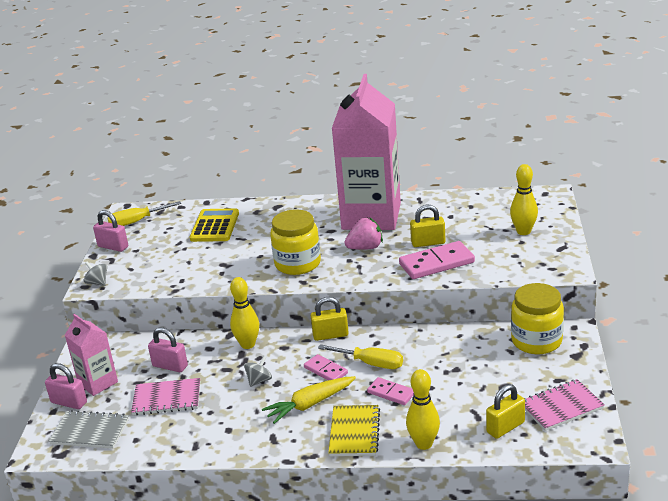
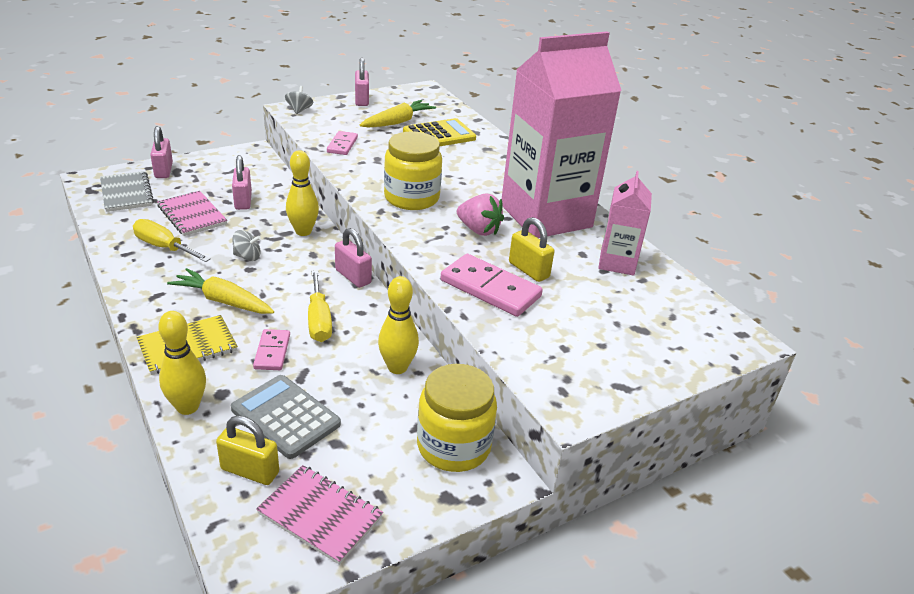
camera: 50 degrees right, 5 degrees up
(98, 383) = (198, 174): pink carton -> pink carton (617, 263)
(137, 221) = (412, 98): yellow screwdriver -> yellow screwdriver (164, 247)
(172, 239) = (397, 122): none -> yellow carrot
(325, 370) = (288, 293): pink domino -> pink domino (342, 145)
(330, 335) = (353, 276): yellow padlock -> pink padlock
(464, 402) = (285, 417): none -> grey calculator
(523, 231) = (627, 340): yellow bowling pin -> yellow bowling pin (397, 367)

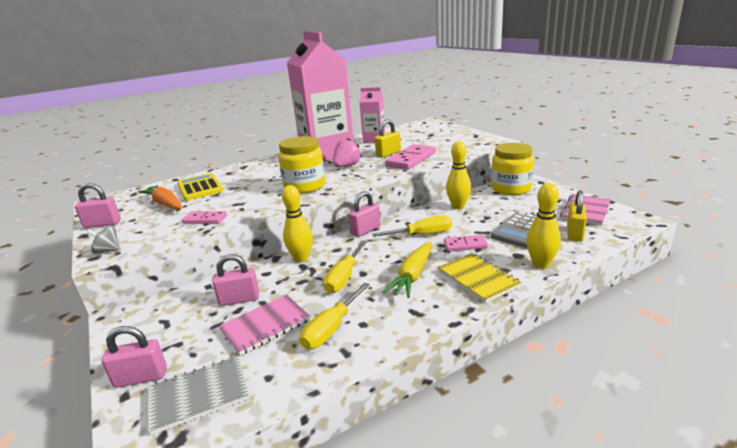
camera: 85 degrees left, 10 degrees down
(247, 257) = (344, 277): grey spinning top -> yellow screwdriver
(397, 122) = (165, 204): yellow carrot -> orange carrot

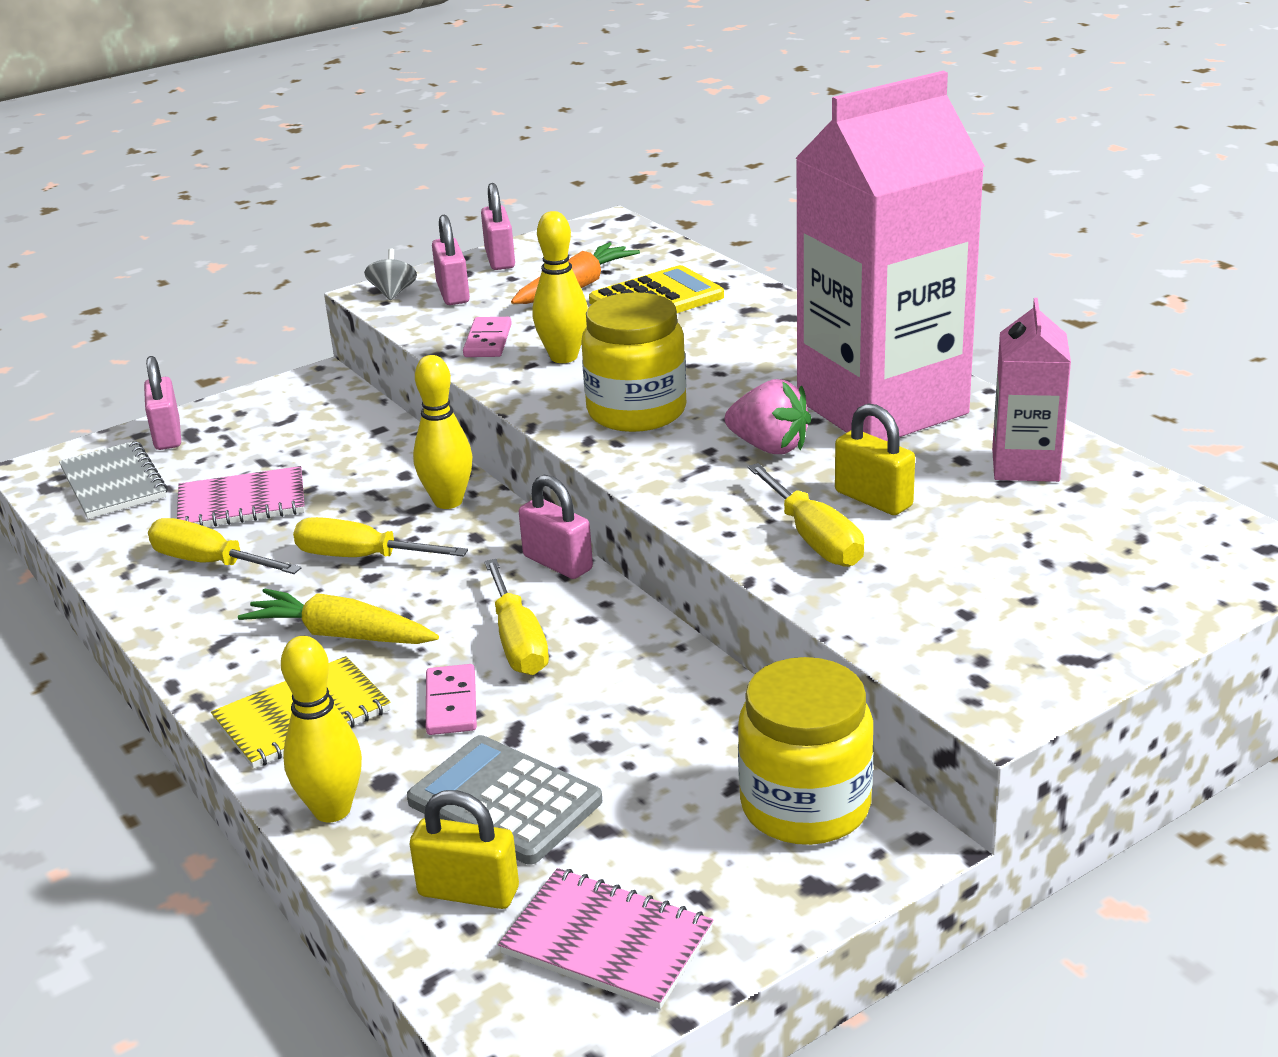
camera: 85 degrees right, 5 degrees up
(239, 299) = (325, 466): pink padlock -> pink padlock (453, 293)
(265, 326) = (242, 503): pink notebook -> pink notebook turned 60 degrees counterclockwise
(411, 159) = (814, 538): pink domino -> yellow screwdriver
(458, 206) = (676, 697): yellow bowling pin -> yellow bowling pin (564, 357)

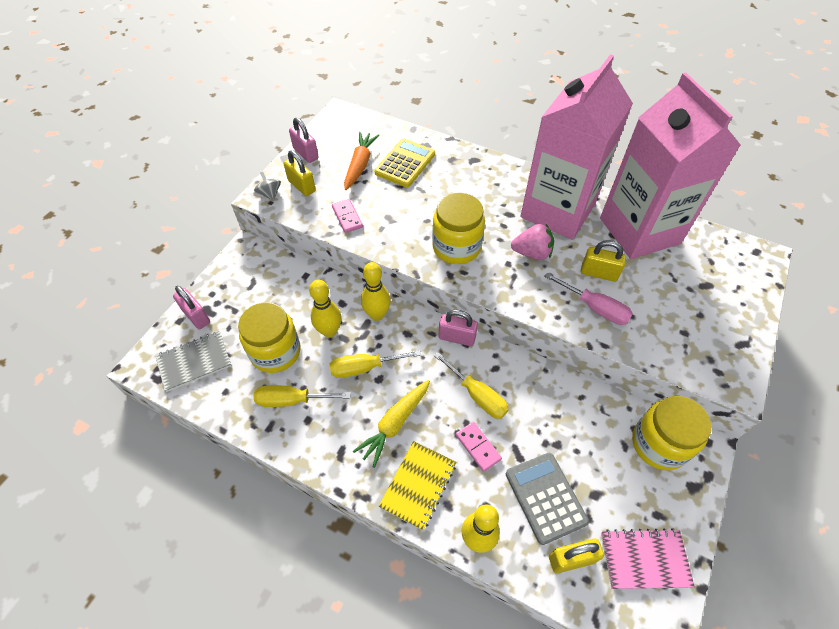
camera: 30 degrees left, 25 degrees up
(114, 483) = (194, 362): grey notebook -> grey notebook turned 60 degrees counterclockwise
(242, 503) = (275, 352): pink notebook -> yellow jar
(341, 635) = (395, 424): yellow carrot -> yellow carrot turned 45 degrees counterclockwise
(453, 293) = (302, 186): pink padlock -> yellow padlock
(504, 801) = (545, 497): grey calculator -> grey calculator turned 60 degrees clockwise
(564, 357) = (393, 218): yellow bowling pin -> yellow bowling pin (329, 331)
(814, 538) = (594, 308): yellow screwdriver -> pink screwdriver
(1025, 465) = (639, 230): pink carton -> pink carton, size x2.08

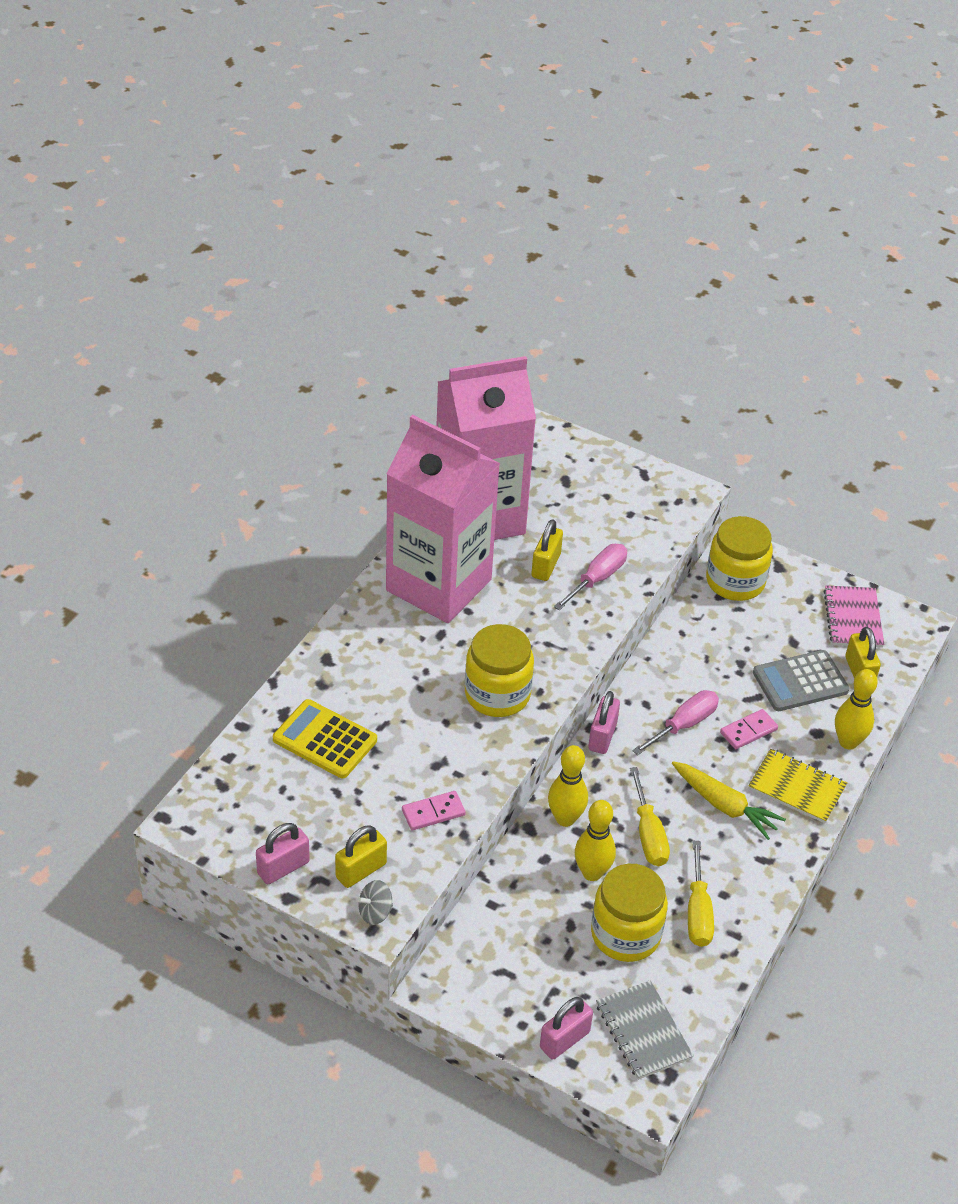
camera: 90 degrees left, 10 degrees down
(360, 165) = (321, 796): orange carrot -> none
(477, 395) = (683, 725): yellow screwdriver -> pink screwdriver
(532, 253) = (511, 621): pink strawberry -> none

